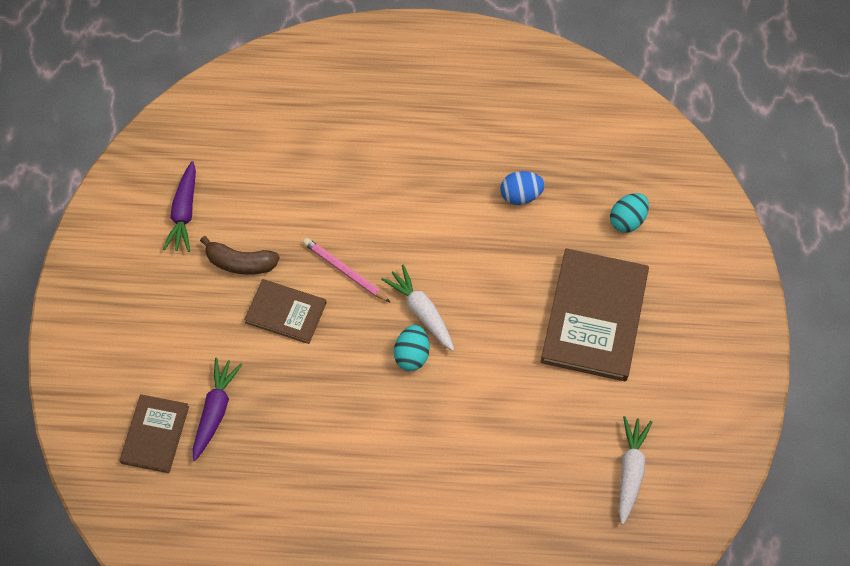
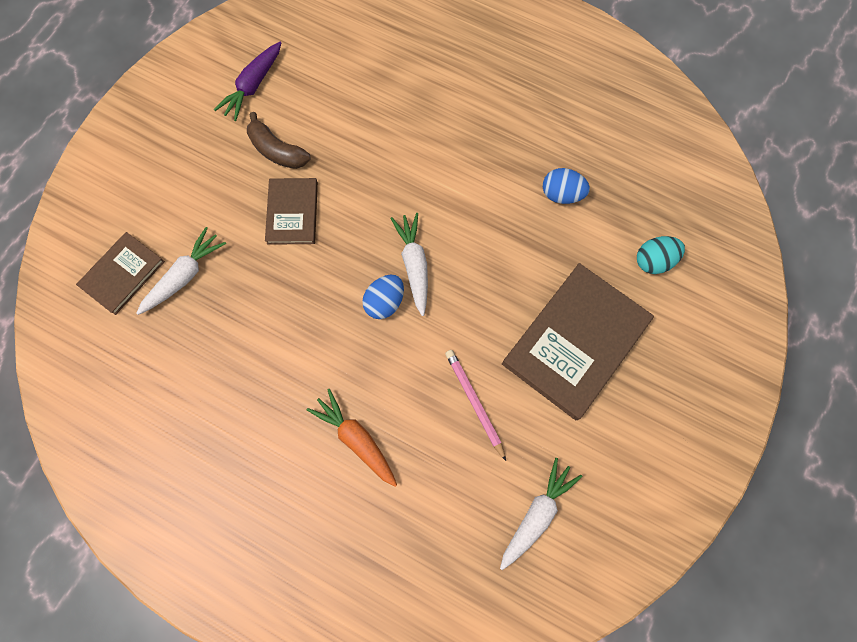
camera: 25 degrees right, 10 degrees up
(215, 410) = (185, 275): purple carrot -> white carrot
(286, 312) = (293, 212): brown book -> brown book turned 45 degrees clockwise
(344, 271) = (364, 197): pink pencil -> pink pencil (474, 402)
(412, 355) = (385, 302): turquoise egg -> blue egg
(447, 480) = (356, 438): none -> orange carrot

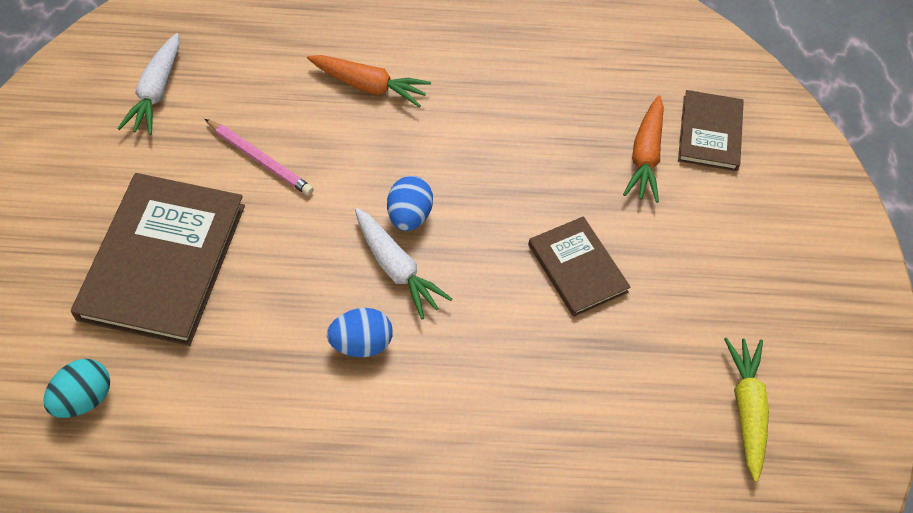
camera: 150 degrees right, 15 degrees down
(185, 275) = (645, 156): white carrot -> orange carrot
(253, 86) = (746, 409): purple carrot -> yellow carrot
(277, 150) = (649, 335): brown banana -> none
(561, 194) = (241, 438): blue egg -> blue egg (361, 343)

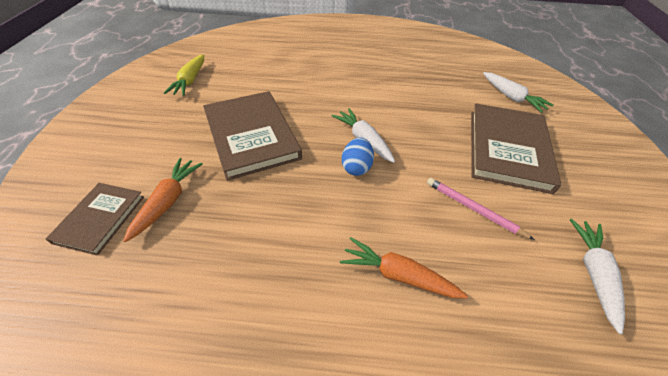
camera: 175 degrees left, 10 degrees down
(84, 399) = (511, 97): turquoise egg -> white carrot
(361, 343) = (380, 110): blue egg -> none
(577, 268) = (251, 136): brown book -> brown book, size x1.79

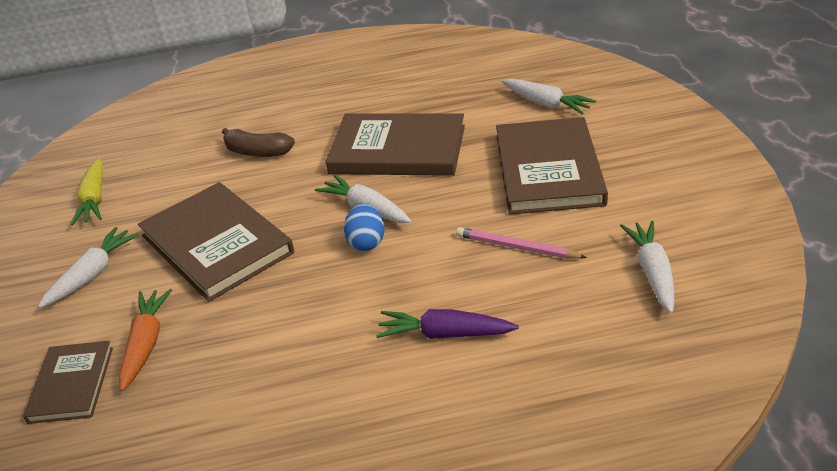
camera: 10 degrees left, 10 degrees down
(162, 133) = (93, 274): none -> white carrot
(304, 78) = (257, 152): none -> brown banana
(397, 275) = (444, 334): orange carrot -> purple carrot
(398, 102) = (397, 150): none -> brown book

